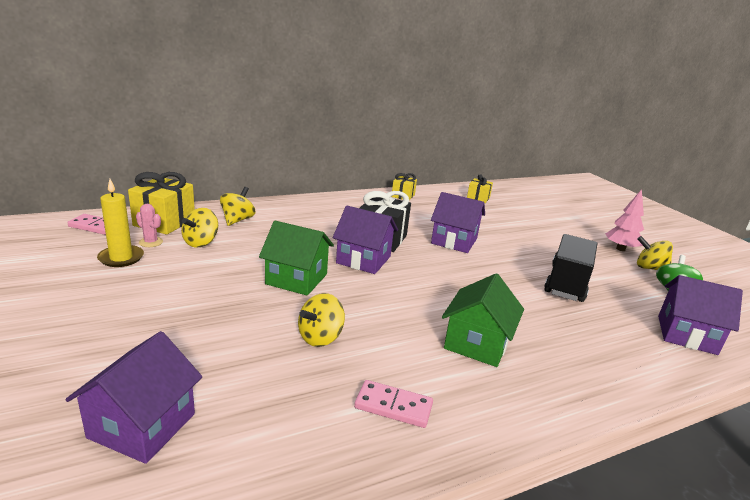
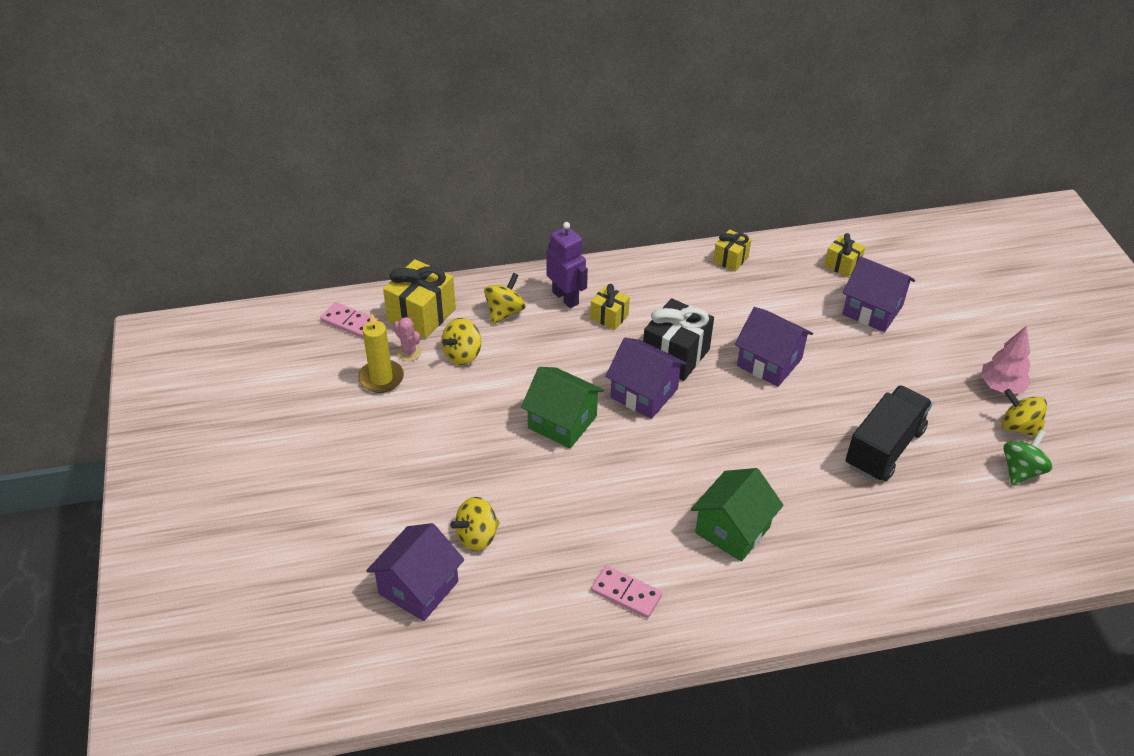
camera: 15 degrees right, 20 degrees up
(286, 212) = (565, 297): none -> purple robot
(320, 337) = (574, 508): yellow spinning top -> yellow spinning top (477, 536)
(323, 221) = (609, 317): none -> yellow gift
(686, 334) = (986, 539): purple house -> purple house (872, 310)

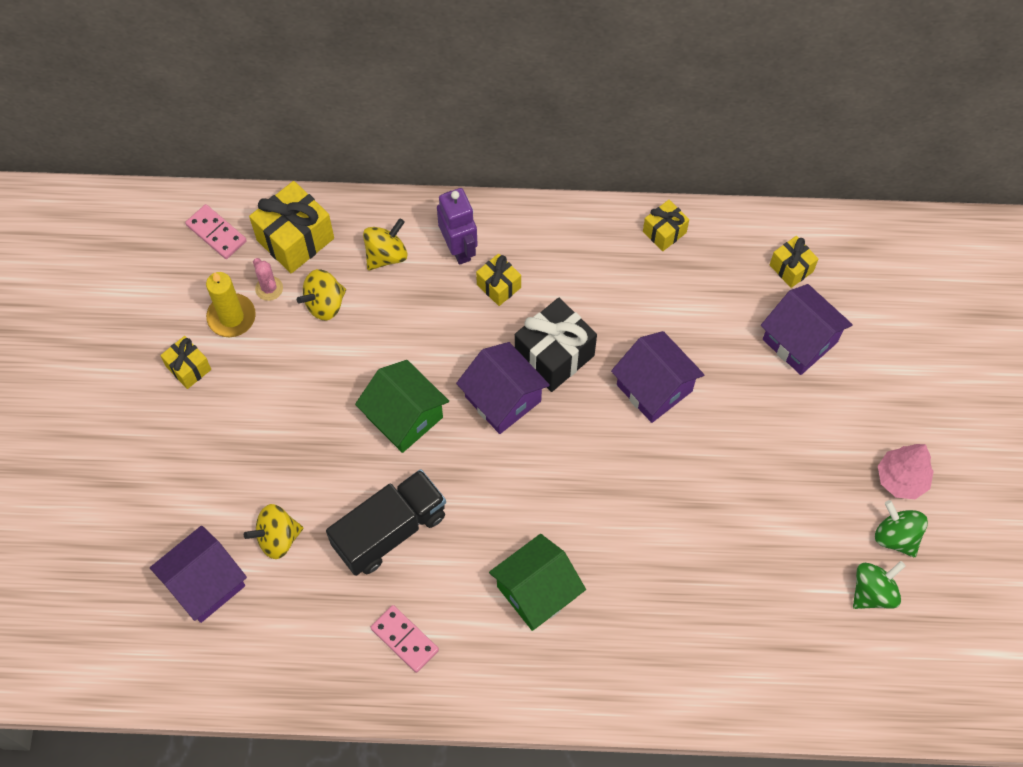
camera: 15 degrees right, 20 degrees up
(352, 422) = (188, 368): none -> yellow gift
(884, 448) = (735, 529): black truck -> black truck (389, 530)
(1018, 427) = (896, 536): yellow spinning top -> green spinning top

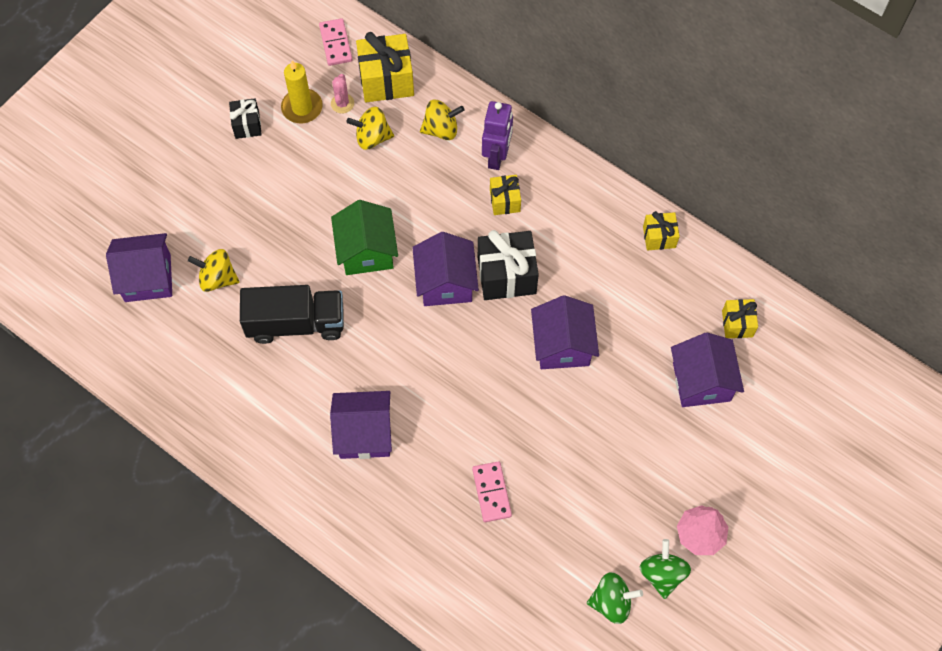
camera: 35 degrees right, 0 degrees up
(188, 368) = (247, 125): yellow gift -> black gift
(405, 639) = (249, 404): pink domino -> pink domino (492, 492)
(536, 591) = (364, 433): green house -> purple house

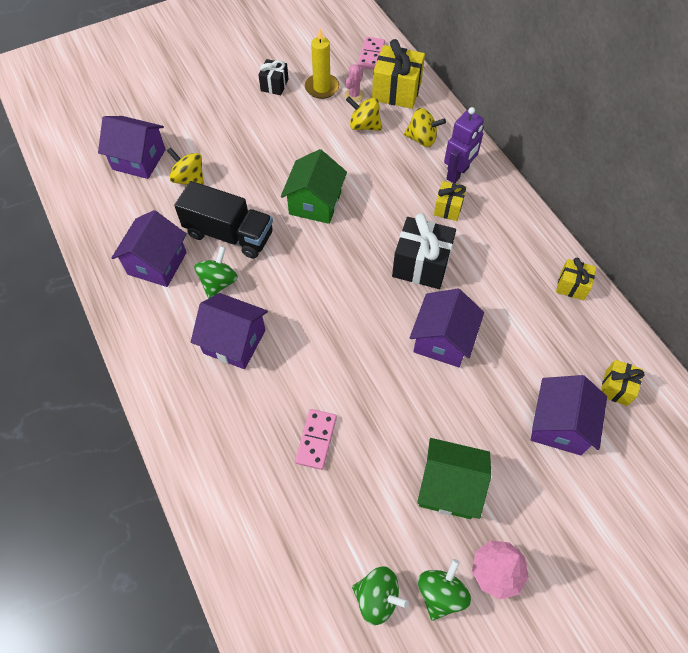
camera: 25 degrees right, 5 degrees down
(314, 380) = (219, 282): none -> green spinning top
(445, 282) = (366, 251): purple house -> purple house (157, 263)
(629, 481) = (448, 487): none -> green house

